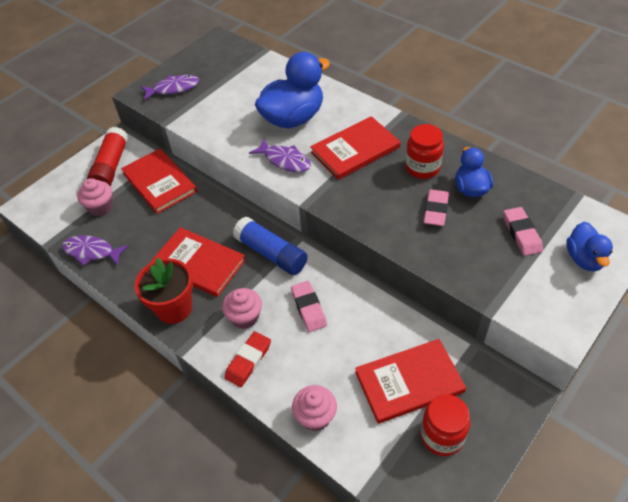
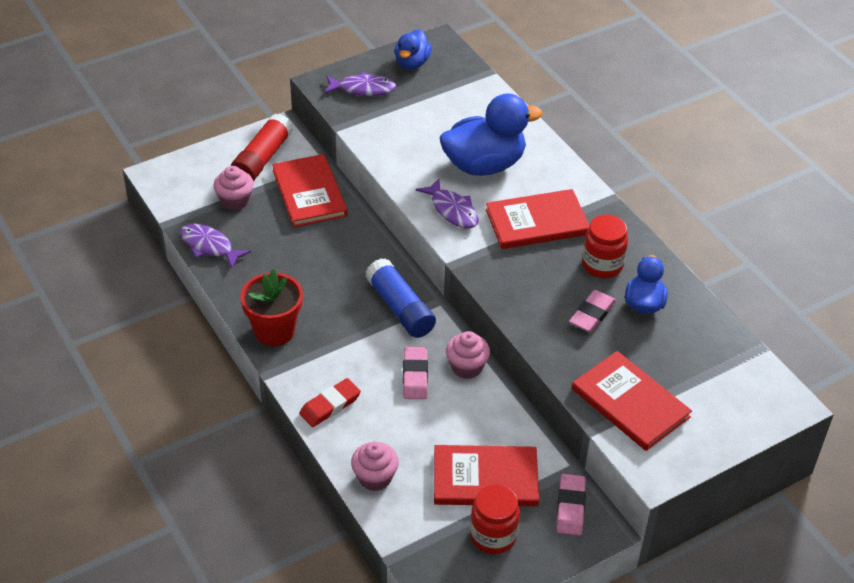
camera: 15 degrees right, 5 degrees down
(198, 263) = (318, 294): red book -> red book (630, 403)
(245, 317) = (344, 363): pink cupcake -> pink cupcake (466, 367)
(521, 233) = (672, 367): pink eraser -> pink eraser (570, 507)
(584, 259) = (725, 413): blue duck -> blue duck (412, 63)

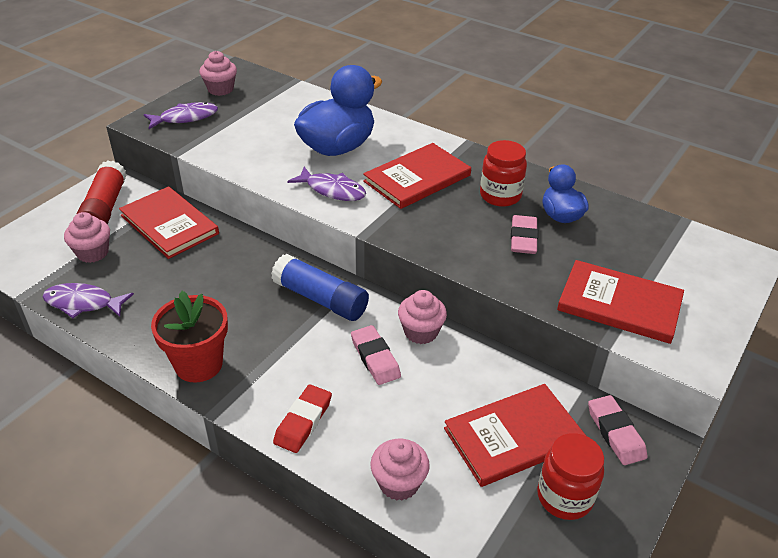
camera: 25 degrees left, 5 degrees down
(412, 63) = (220, 89): blue duck -> pink cupcake

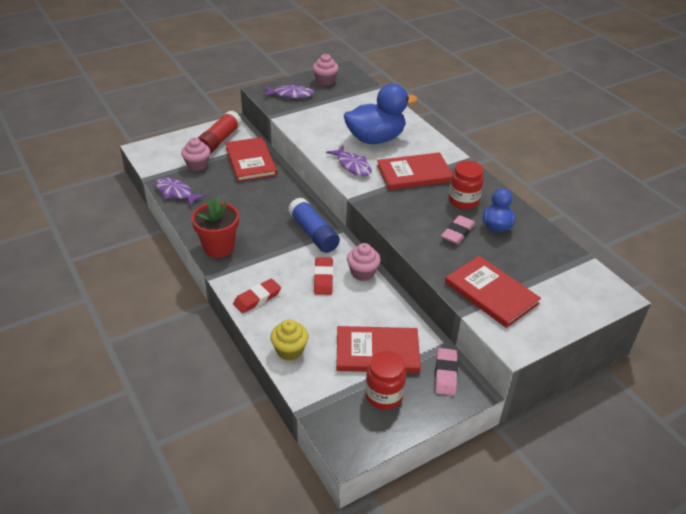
camera: 25 degrees right, 0 degrees up
(375, 358) = (323, 278): pink eraser -> red eraser
(399, 483) = (289, 350): pink cupcake -> yellow cupcake

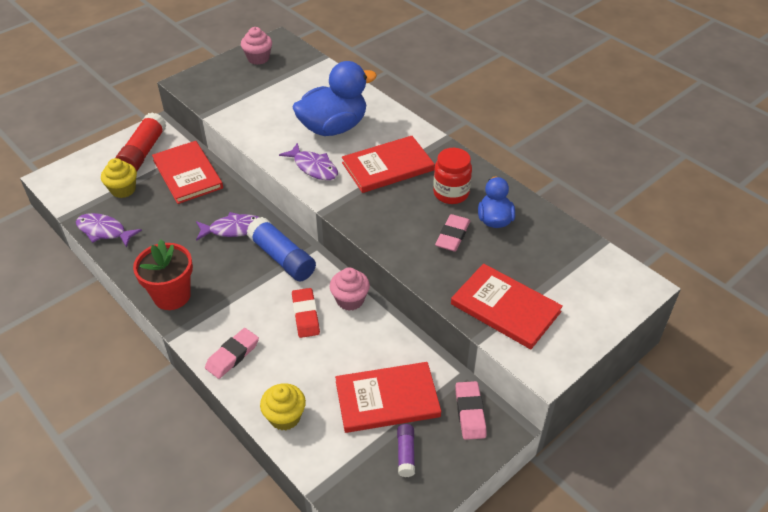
camera: 10 degrees left, 5 degrees up
(197, 165) = (123, 190): pink cupcake -> yellow cupcake
(257, 298) = (232, 355): red eraser -> pink eraser
(291, 95) = (220, 83): purple fish -> purple fish (233, 229)
(384, 395) = (406, 454): red jar -> purple glue stick

